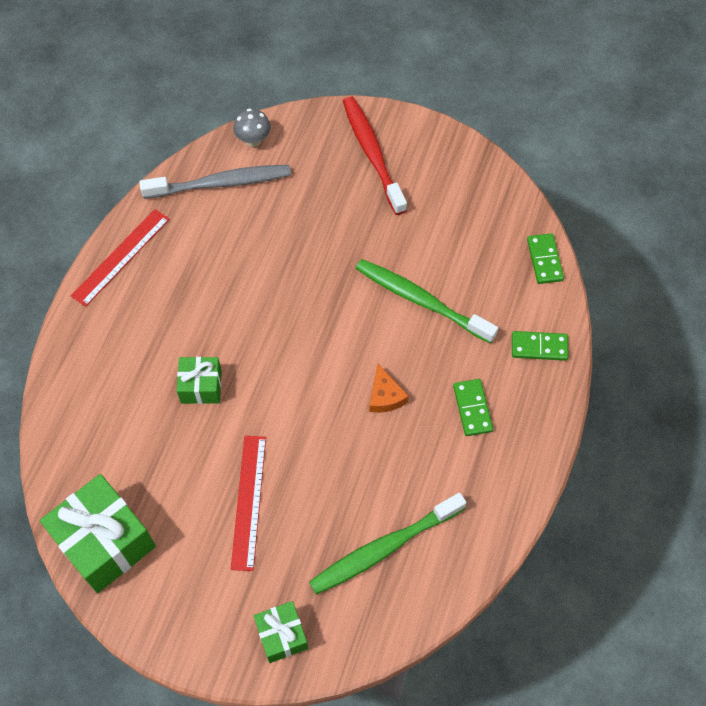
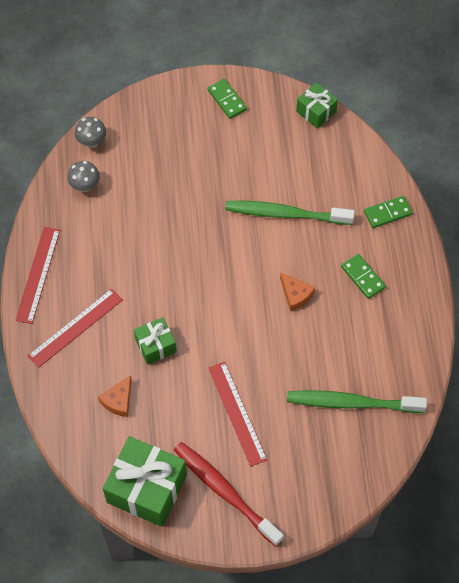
camera: 25 degrees left, 0 degrees up
(128, 330) = (75, 327): none -> red ruler
(129, 429) = (118, 400): none -> orange cheese
(221, 183) = (85, 186): grey toothbrush -> grey mushroom
(281, 635) = (311, 495): green gift -> green gift (316, 112)
(372, 154) = (190, 117): red toothbrush -> red toothbrush (225, 491)
(384, 548) = (351, 403): green toothbrush -> green toothbrush turned 60 degrees clockwise
(544, 260) = (359, 147): green domino -> green domino (227, 100)

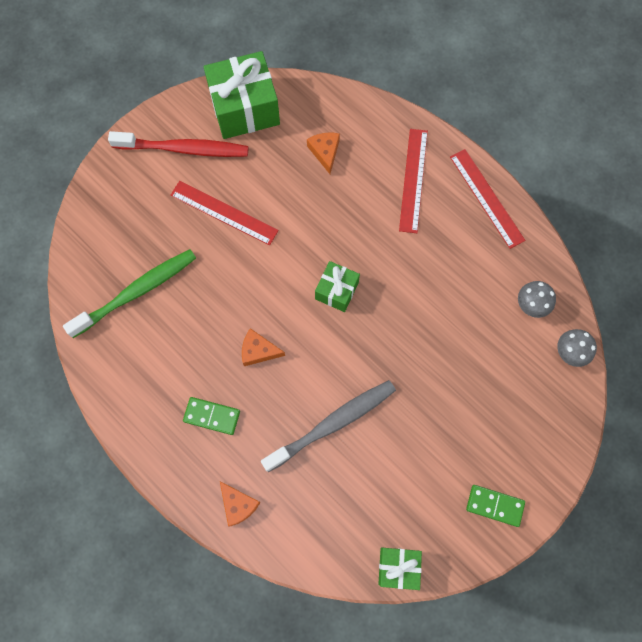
camera: 140 degrees right, 10 degrees up
(156, 346) = (336, 215): green gift -> green gift (336, 291)
(285, 214) = (332, 424): green toothbrush -> grey toothbrush
(387, 213) = (238, 505): green domino -> orange cheese

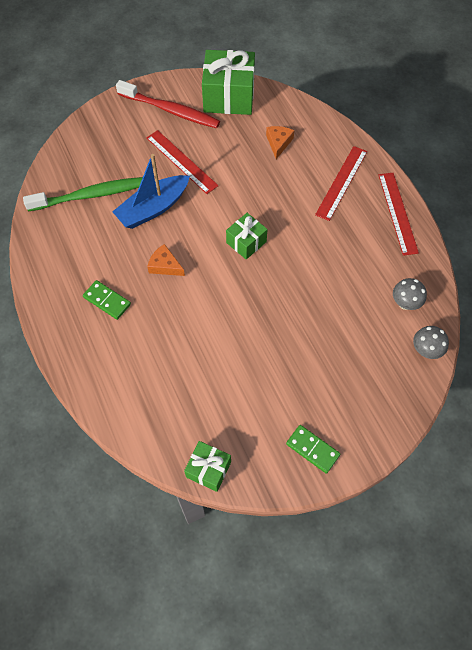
camera: 20 degrees right, 10 degrees down
(216, 284) = (153, 208): none -> blue boat
(238, 505) = (98, 373): orange cheese -> none
(332, 424) = (201, 338): grey toothbrush -> none

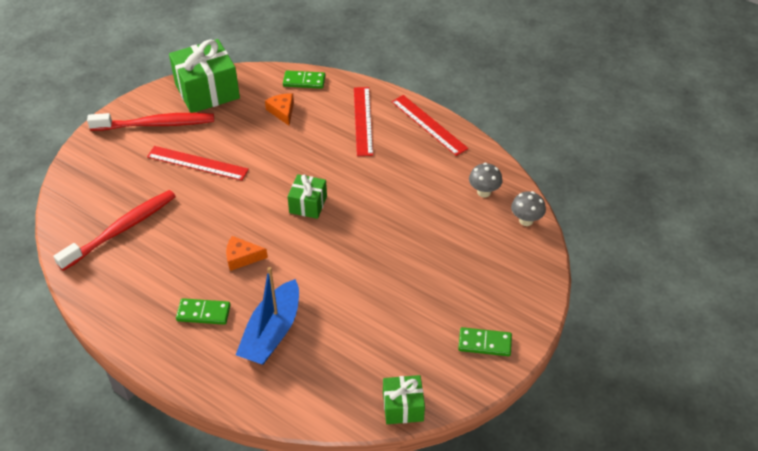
camera: 30 degrees left, 15 degrees down
(90, 195) = (121, 229): green toothbrush -> red toothbrush
(153, 208) = (196, 214): blue boat -> blue boat (272, 332)
(314, 121) = (304, 81): none -> green domino

